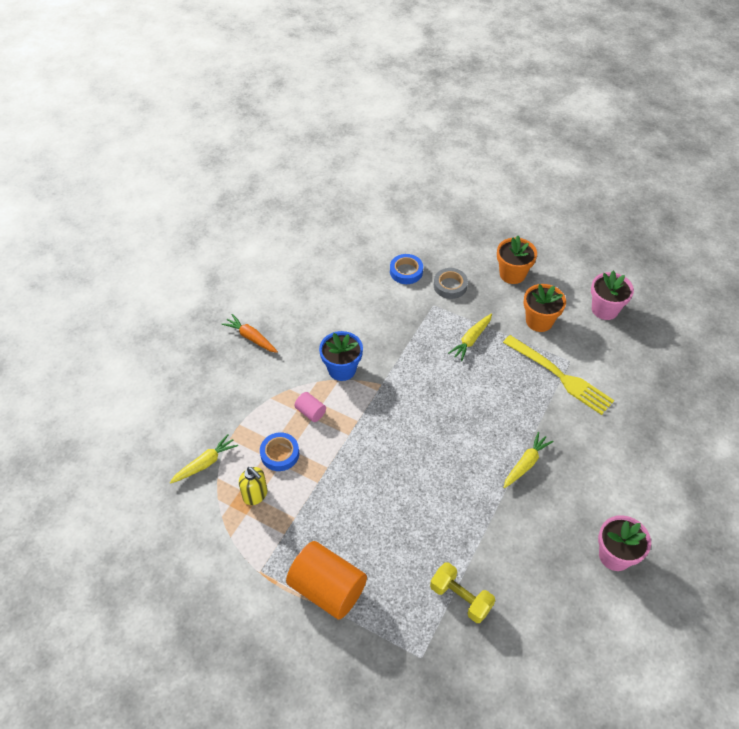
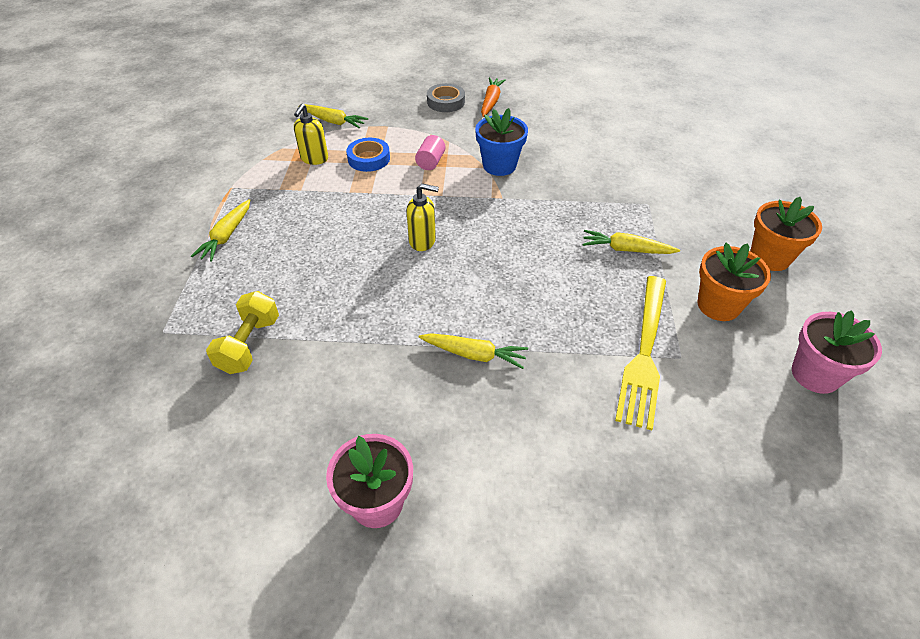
camera: 65 degrees right, 5 degrees down
(327, 589) = (227, 236): orange cylinder -> yellow carrot
(404, 452) = (422, 241): none -> yellow soap dispenser
(406, 271) = (674, 170): blue tape -> none
(450, 286) = (690, 209): grey tape -> grey tape (446, 102)

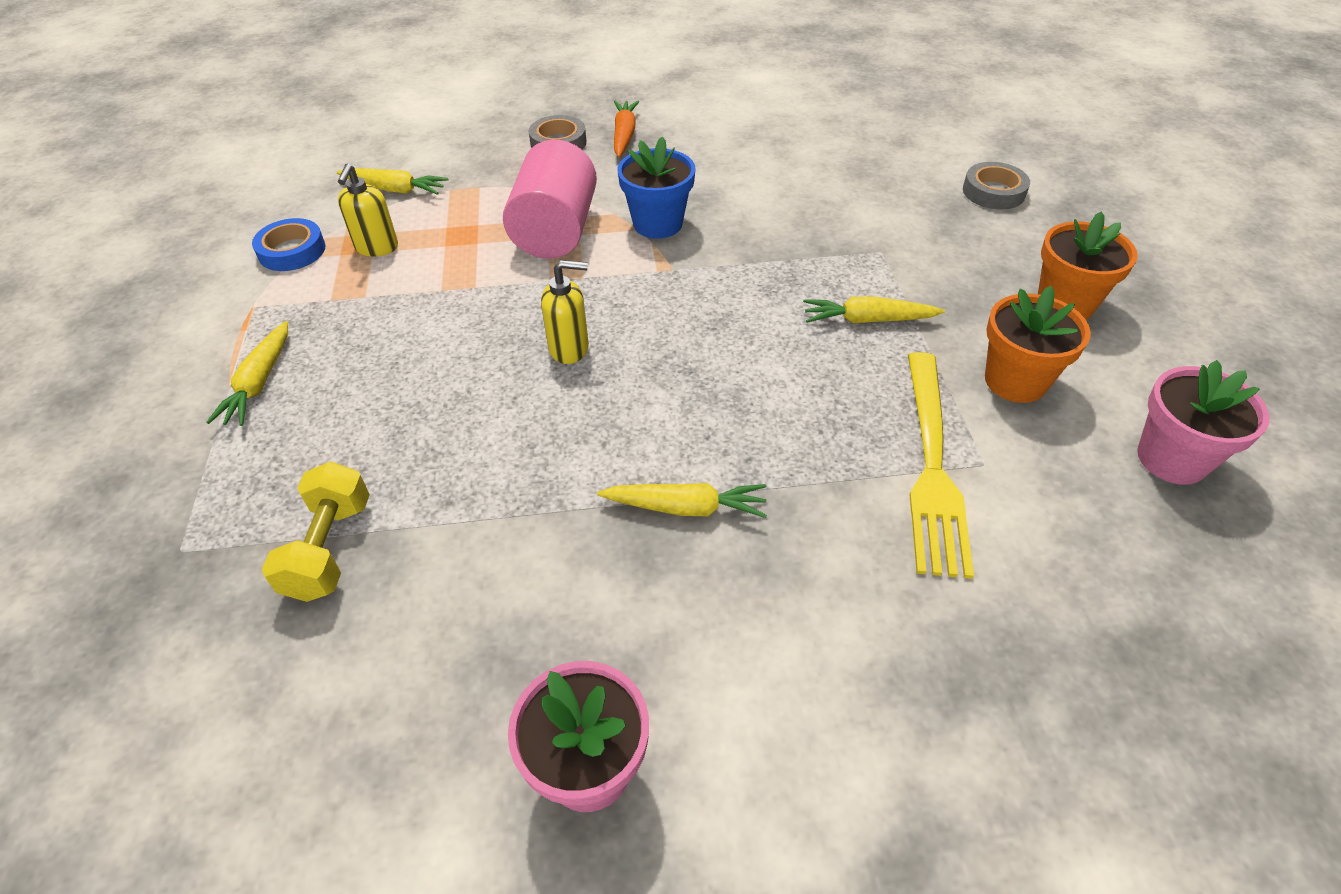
camera: 10 degrees left, 0 degrees up
(369, 158) = (461, 237): blue tape -> blue tape (292, 251)
(430, 162) = (555, 231): pink cylinder -> pink cylinder, size x2.19
(740, 172) = (993, 192): none -> grey tape

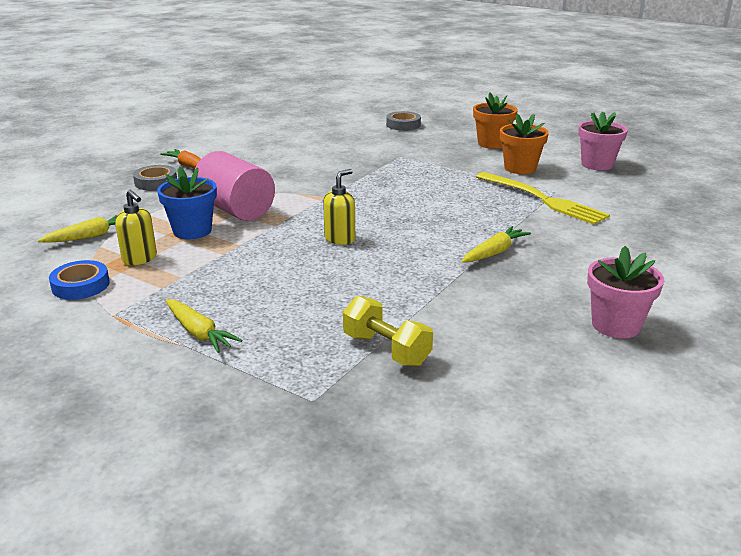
camera: 50 degrees left, 20 degrees down
(657, 224) = (284, 187): blue flower pot -> blue flower pot (192, 231)
(868, 320) = (439, 176): yellow carrot -> none

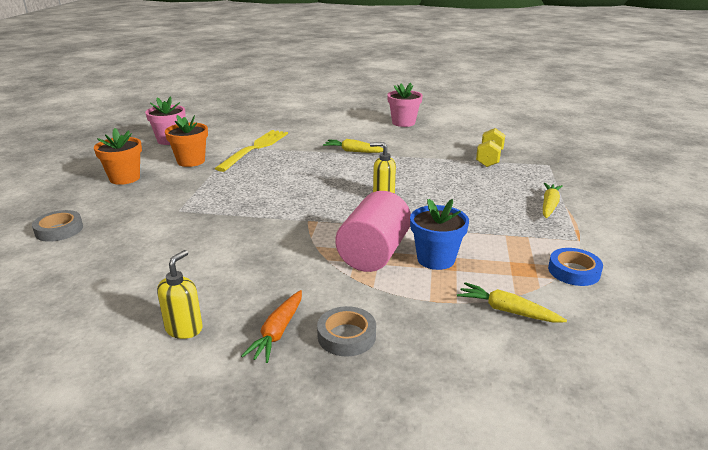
camera: 115 degrees left, 0 degrees up
(140, 259) = (507, 263): yellow soap dispenser -> yellow soap dispenser (184, 329)

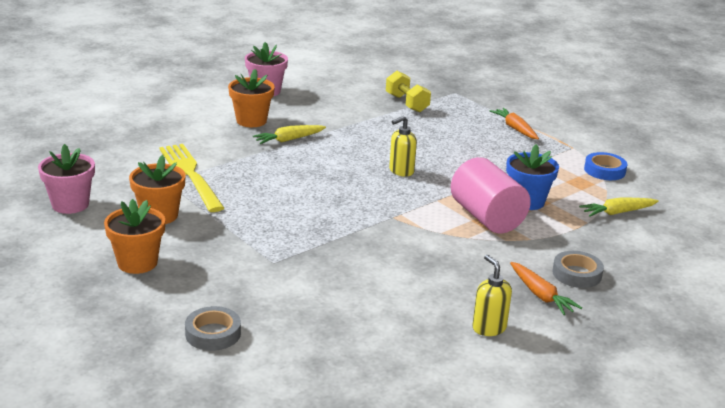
camera: 50 degrees left, 0 degrees up
(356, 134) = (251, 121): none -> orange flower pot
(549, 205) = (515, 129): yellow carrot -> orange carrot

